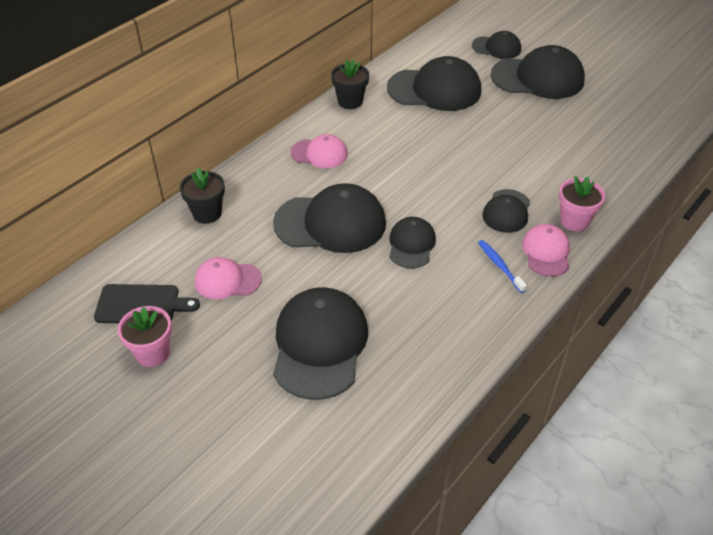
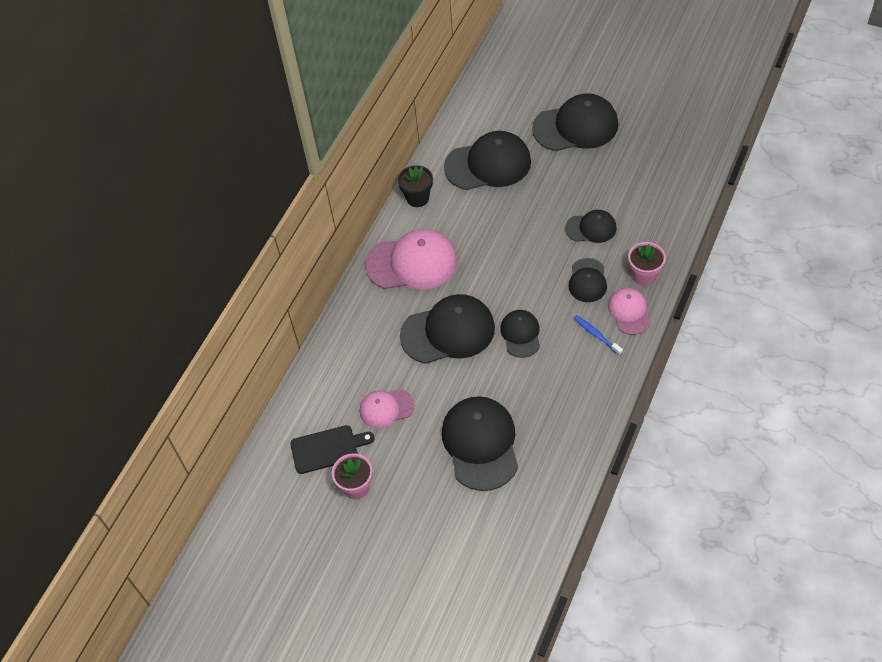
camera: 10 degrees left, 10 degrees up
(207, 213) = (342, 350): black flower pot -> none
(319, 153) = (412, 263): pink cap -> pink cap, size x1.79
(496, 48) = (529, 98): black cap -> black cap (591, 228)

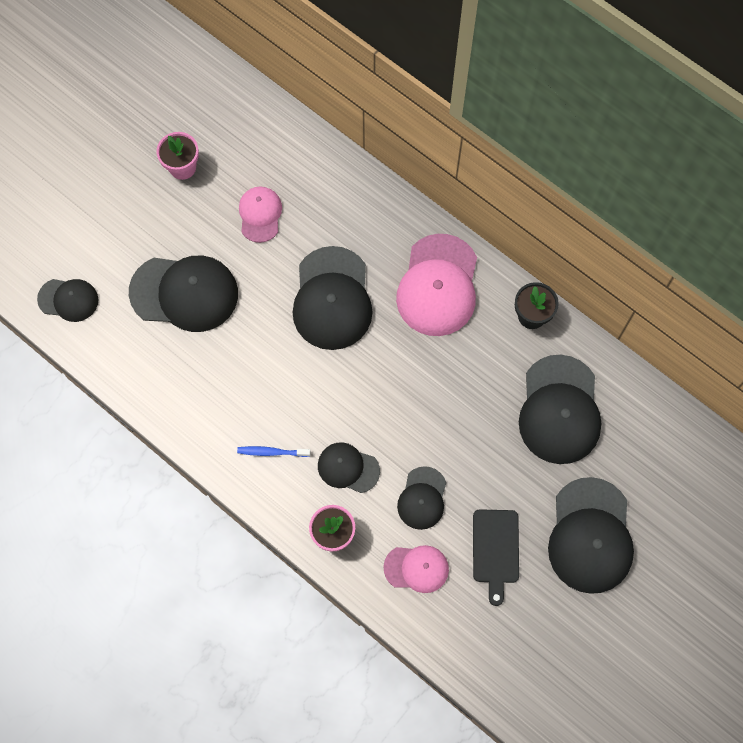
camera: 100 degrees right, 15 degrees up
(327, 449) = (234, 151): black cutting board -> black cutting board (495, 550)
(521, 334) = (301, 372): black cap -> black cap (68, 300)
(596, 335) = (272, 452): blue toothbrush -> blue toothbrush turned 150 degrees counterclockwise
(629, 312) = (289, 499): pink cap -> pink cap (416, 568)

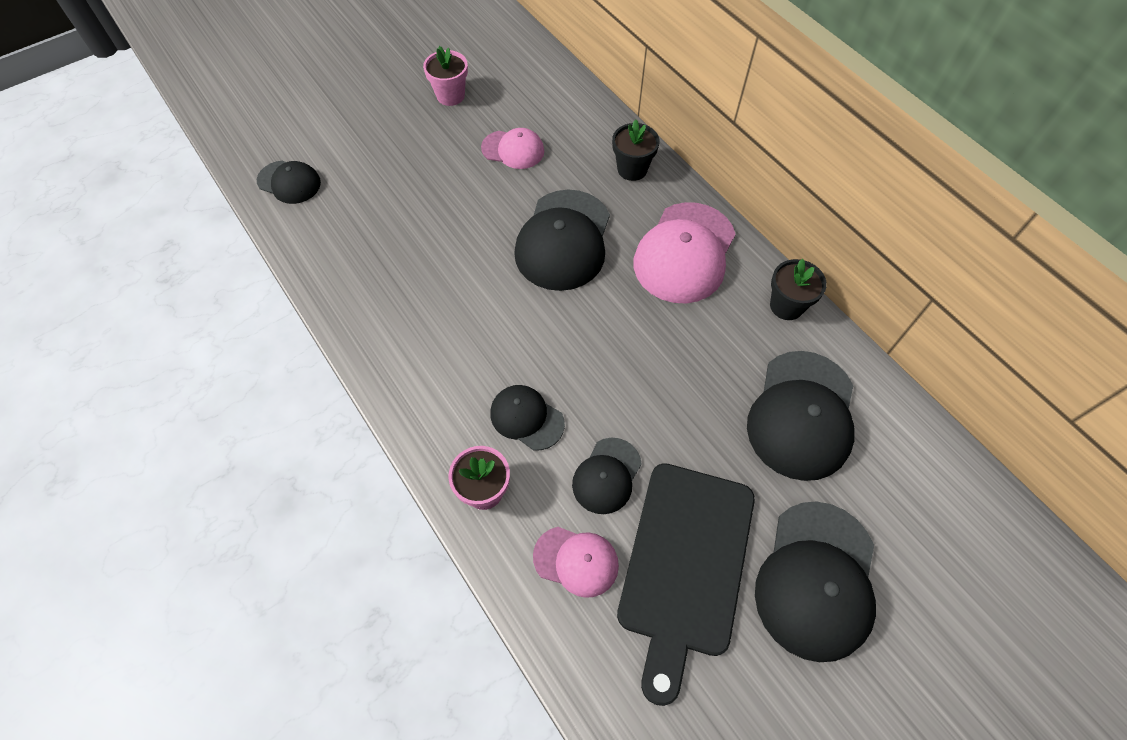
camera: 15 degrees right, 10 degrees down
(184, 293) = (409, 202): black cap -> none
(260, 215) = (513, 150): pink cap -> pink cap turned 90 degrees clockwise
(272, 452) = (444, 379): blue toothbrush -> none
(373, 210) = (632, 169): none -> black flower pot
(495, 550) = (685, 565): black cutting board -> black cutting board, size x1.79

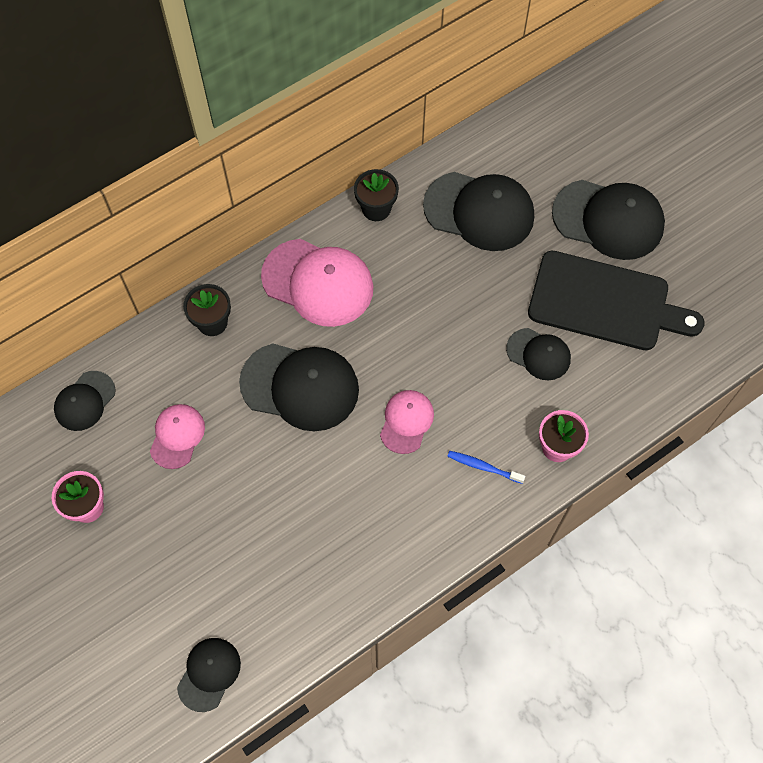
camera: 90 degrees left, 5 degrees up
(465, 408) = (483, 467): none -> blue toothbrush
(526, 418) = (490, 416): black cap -> black cap (85, 401)
(576, 561) = (609, 377): pink cap -> pink cap (406, 422)

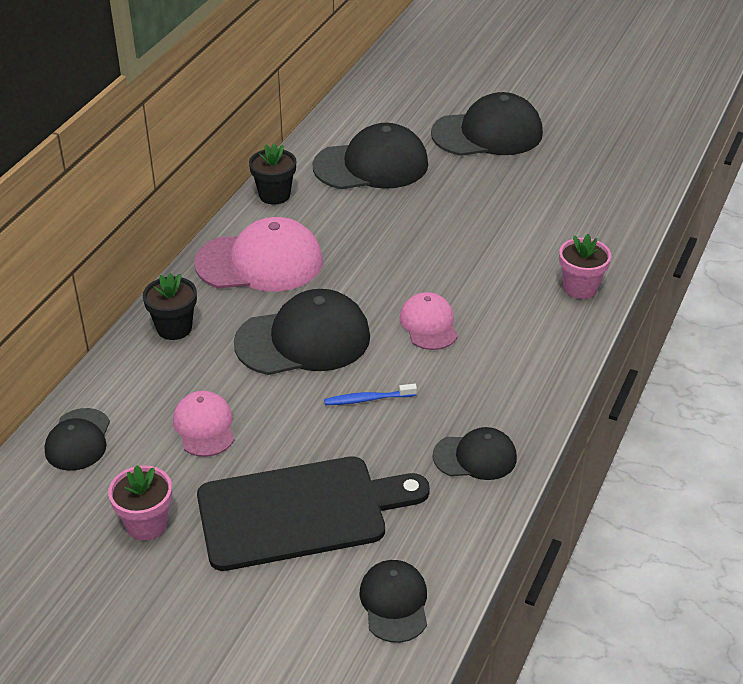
camera: 30 degrees left, 25 degrees down
(483, 467) = (527, 327): blue toothbrush -> blue toothbrush (368, 399)
(538, 354) = (507, 235): black cap -> black cap (475, 457)
(605, 303) = (533, 183): black cutting board -> black cutting board (300, 512)

